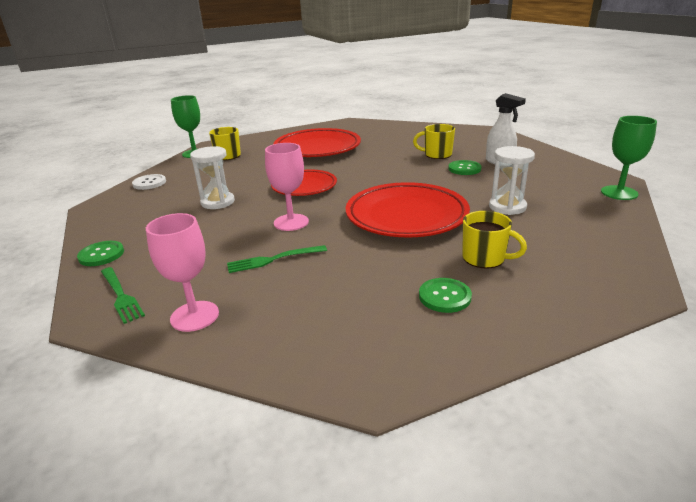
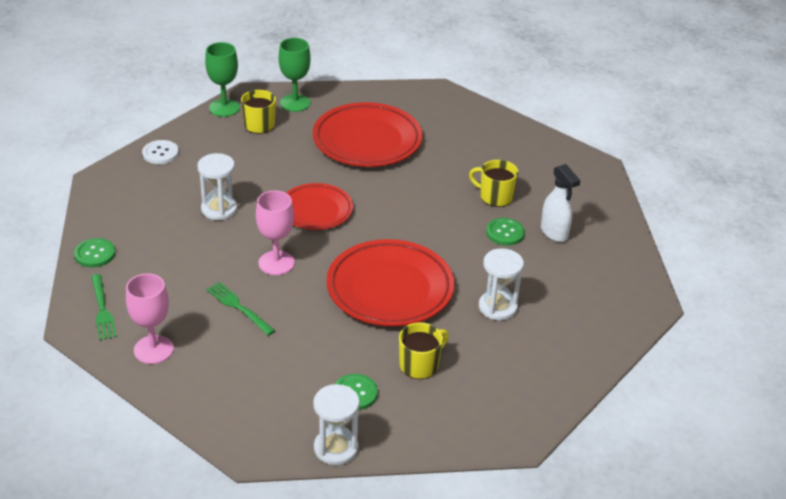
camera: 15 degrees right, 10 degrees up
(273, 259) = (238, 307): green fork -> green fork turned 45 degrees clockwise
(470, 354) = (336, 448): none -> white hourglass
(485, 258) = (420, 365): yellow mug -> yellow mug turned 90 degrees counterclockwise
(619, 193) = (631, 323): green goblet -> green goblet (295, 103)

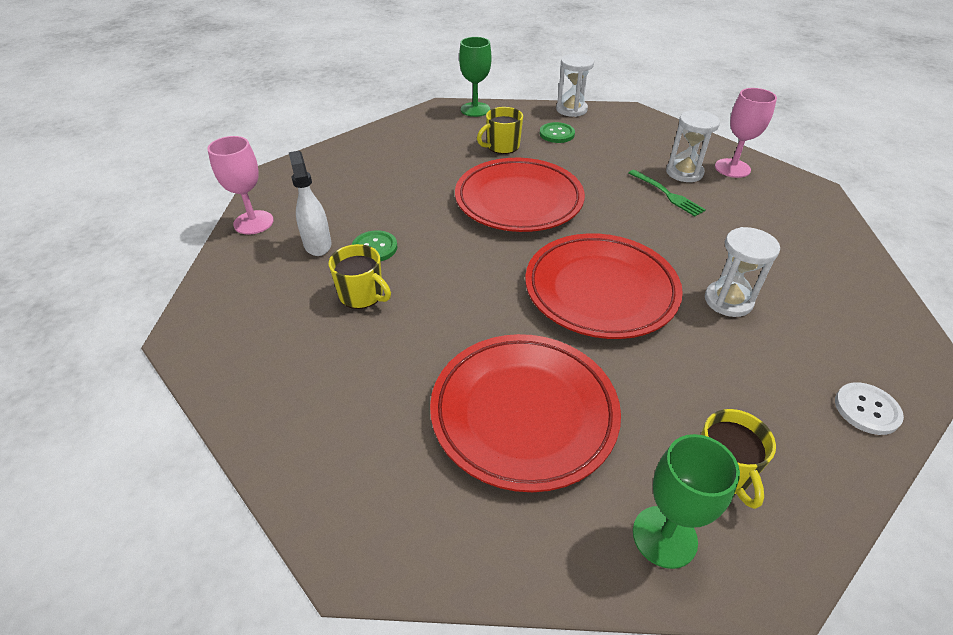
camera: 170 degrees left, 5 degrees up
(95, 254) = (849, 253): green button -> none
(102, 309) = (800, 200): green fork -> none
(224, 108) = (808, 531): green goblet -> green goblet (475, 109)
(276, 263) = (639, 231): pink goblet -> pink goblet (253, 222)
(316, 210) = (600, 291): red plate -> red plate, size x1.60
(497, 307) = (419, 180): white hourglass -> white hourglass (684, 172)

